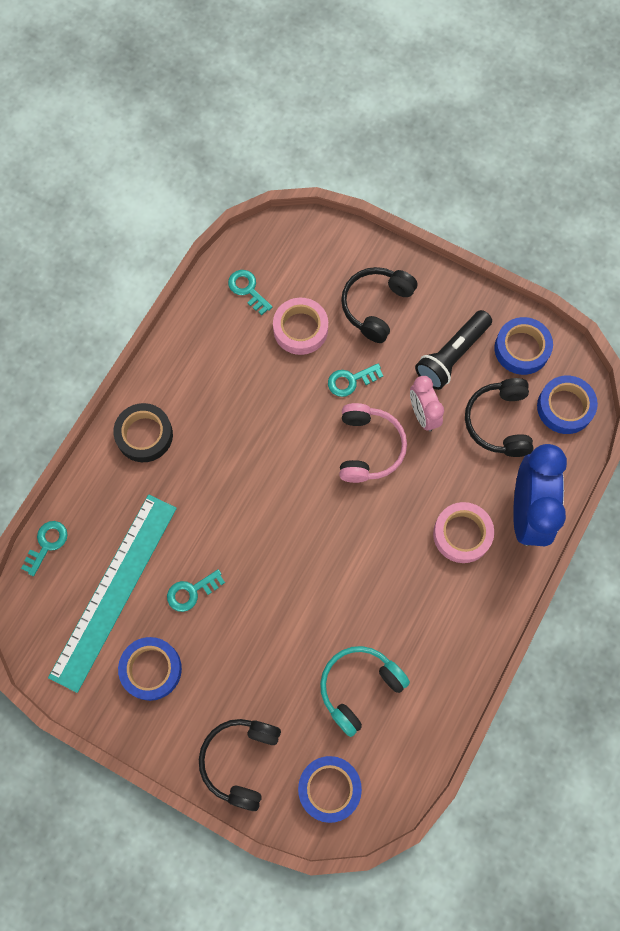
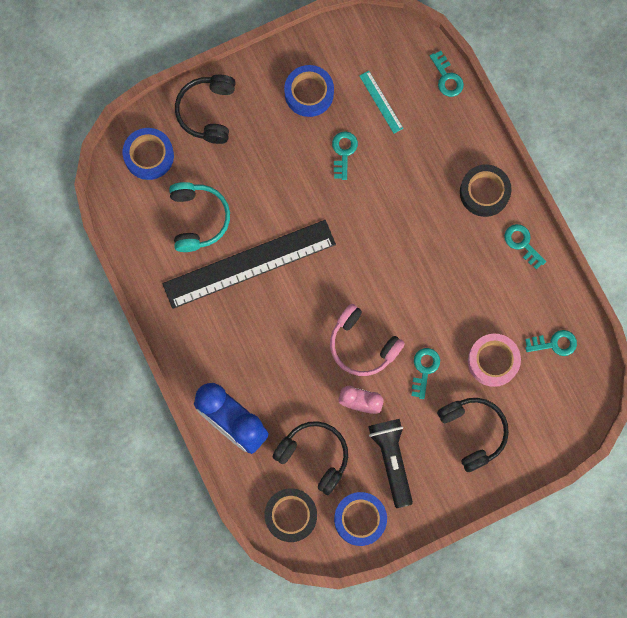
camera: 125 degrees right, 5 degrees up
(114, 591) = (381, 102): turquoise ruler -> turquoise ruler, size x0.41
(172, 372) = (522, 243): none -> turquoise key
(240, 760) = (208, 112): black headphones -> black headphones turned 135 degrees counterclockwise
(367, 604) = (249, 264): none -> black ruler
(462, 534) = (251, 365): pink tape -> none
(565, 407) = (291, 515): blue tape -> black tape

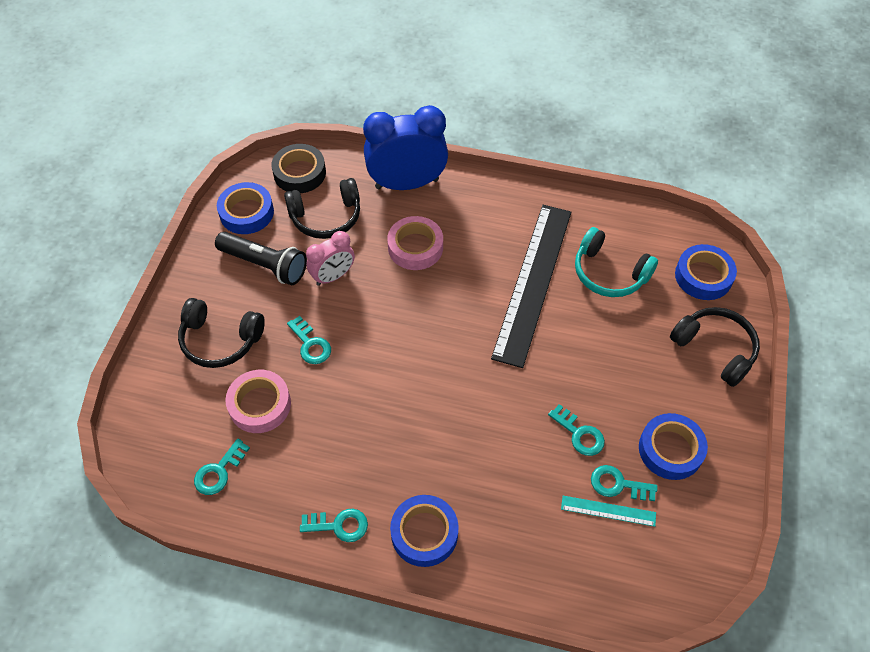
camera: 130 degrees right, 20 degrees down
(287, 368) = (415, 247): none -> pink tape
(362, 345) = (379, 314): pink headphones -> none
(447, 78) = (585, 602): turquoise key -> turquoise key (618, 484)
(484, 192) = (424, 533): black tape -> blue tape

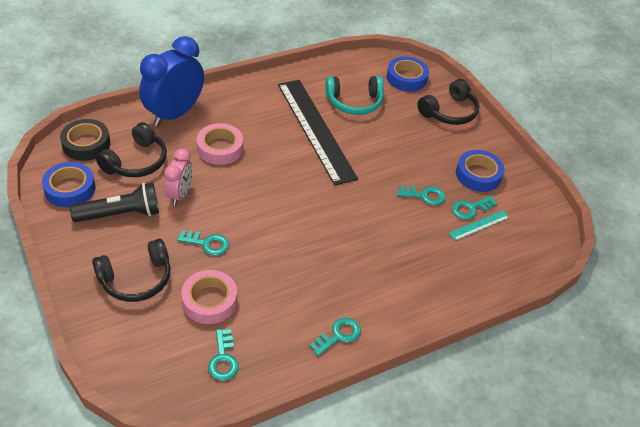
camera: 45 degrees left, 10 degrees down
(424, 533) = (394, 304): blue tape -> none
(715, 349) = (449, 112): black headphones -> black headphones turned 135 degrees clockwise

